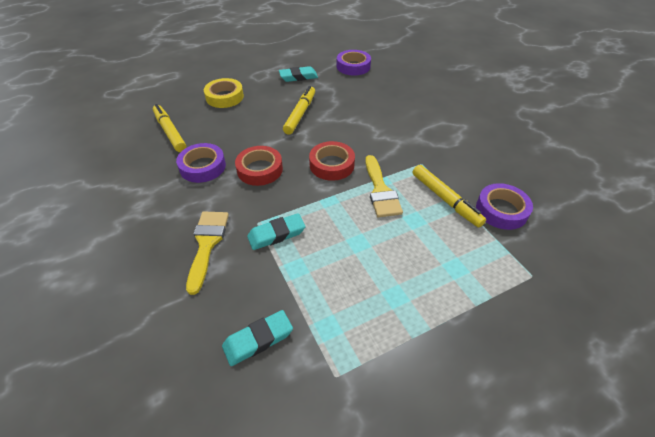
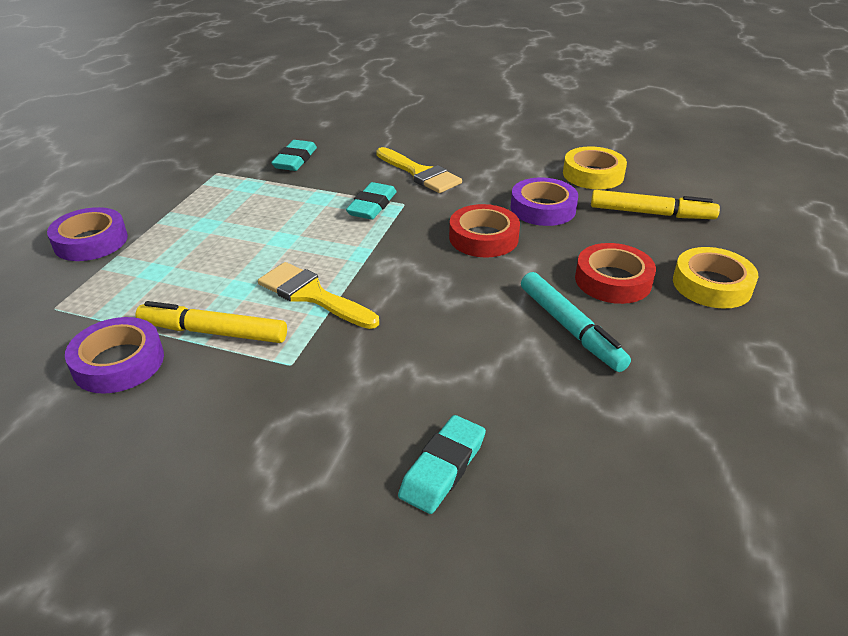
camera: 135 degrees right, 10 degrees down
(134, 169) = (593, 174): none -> yellow tape
(298, 77) = (715, 398): turquoise eraser -> turquoise eraser (443, 468)
(300, 114) = (570, 328): yellow marker -> turquoise marker
(331, 165) = (412, 288): red tape -> red tape (613, 280)
(353, 66) = (693, 519): purple tape -> purple tape (91, 241)

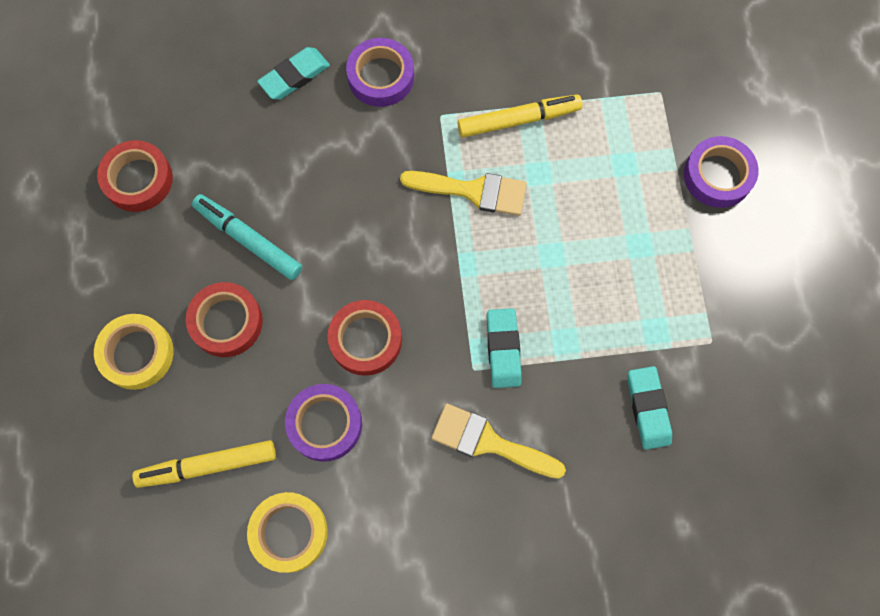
camera: 155 degrees right, 35 degrees up
(118, 362) = (560, 66): purple tape -> purple tape (381, 76)
(443, 468) = (294, 76): turquoise eraser -> turquoise eraser turned 45 degrees clockwise
(700, 423) = (138, 179): none -> red tape

